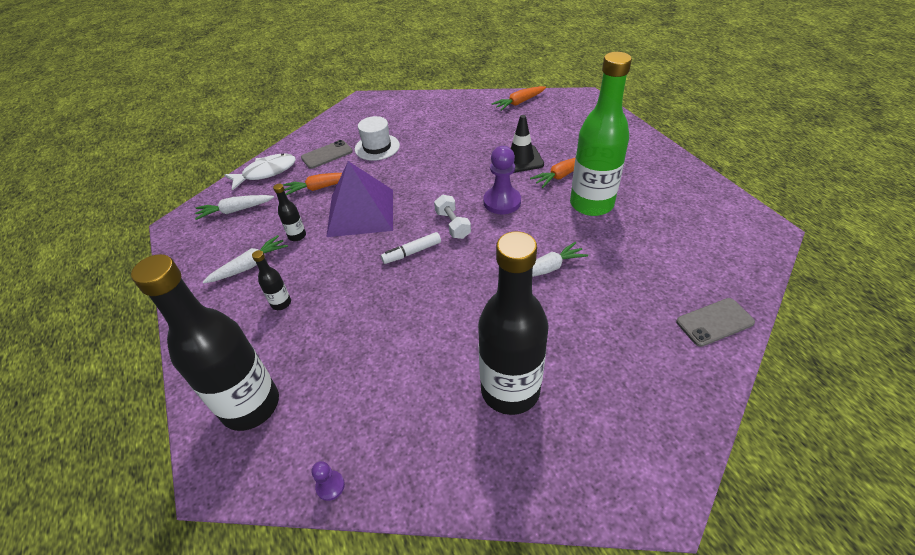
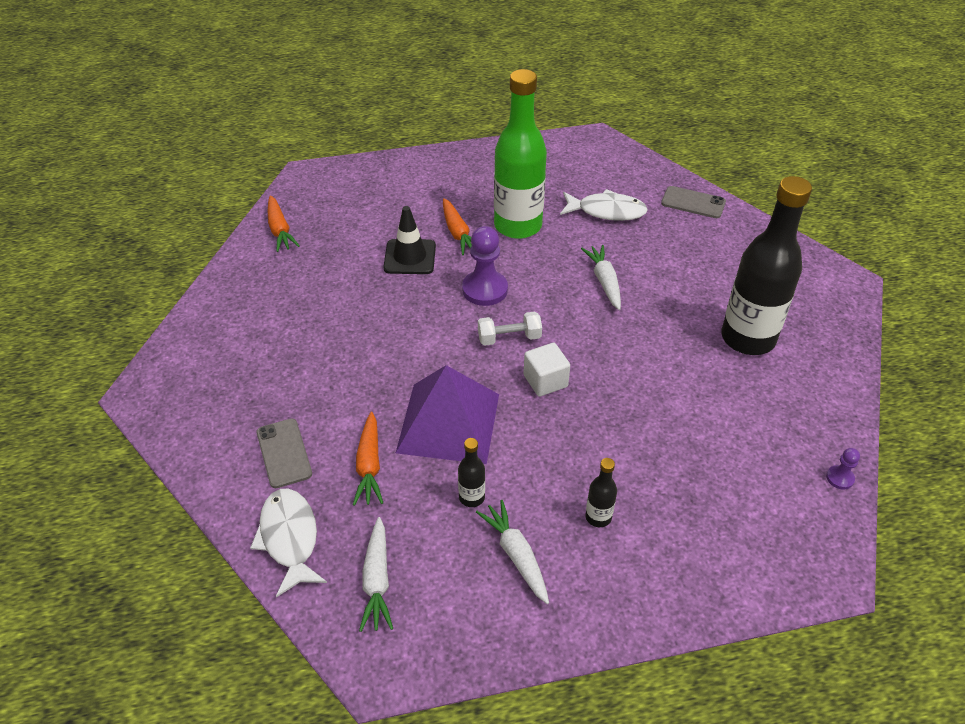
camera: 80 degrees left, 0 degrees up
(251, 405) = (747, 546): black bottle -> none
(377, 147) = (300, 390): white hat -> none
(412, 252) = (545, 381): white marker -> white cube
(650, 256) = (607, 211): none -> white fish
(714, 322) = (693, 203): grey phone -> grey phone turned 60 degrees counterclockwise

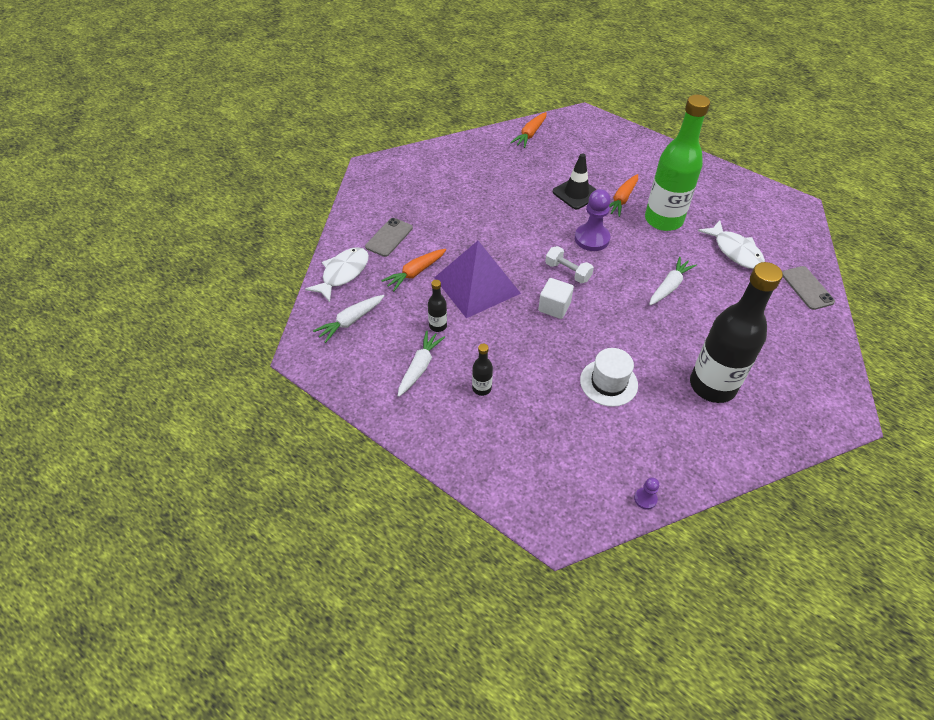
camera: 50 degrees right, 5 degrees up
(681, 408) = (608, 382): none -> white hat

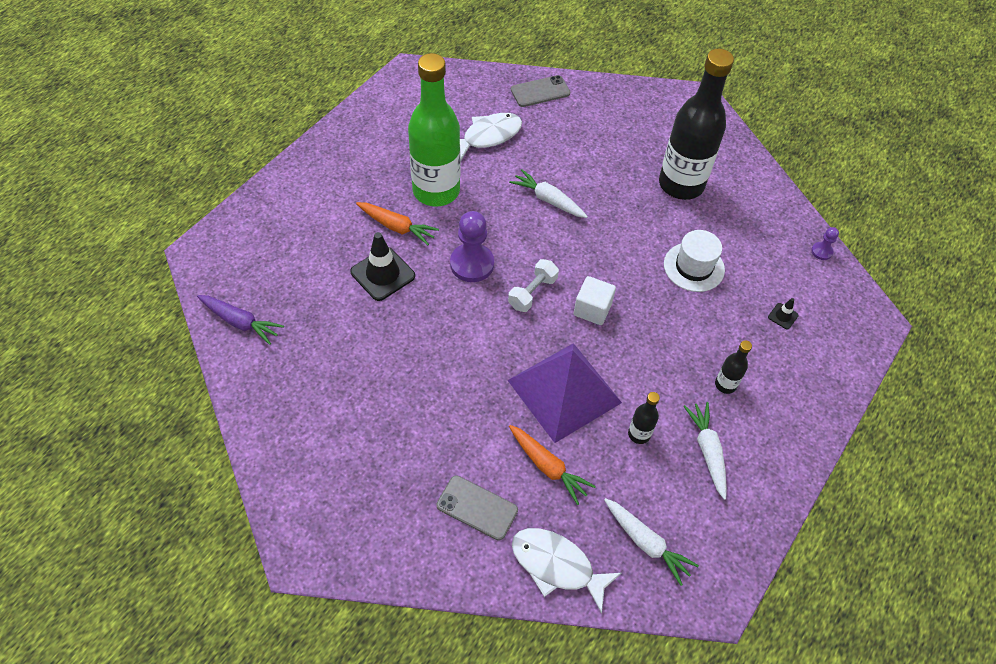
camera: 95 degrees left, 5 degrees up
(420, 367) = (707, 451): white carrot -> white carrot turned 60 degrees clockwise
(530, 134) = (240, 322): orange carrot -> purple carrot
(557, 446) = (783, 316): none -> black traffic cone

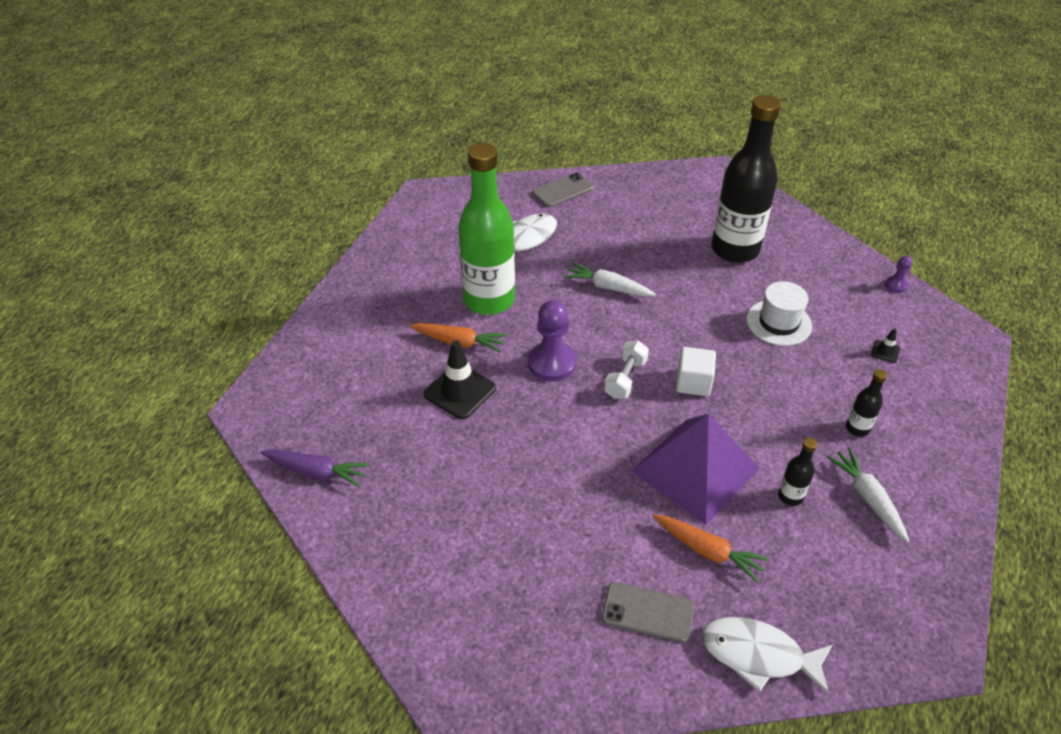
camera: 10 degrees left, 10 degrees down
(646, 543) = (843, 607): white carrot -> none

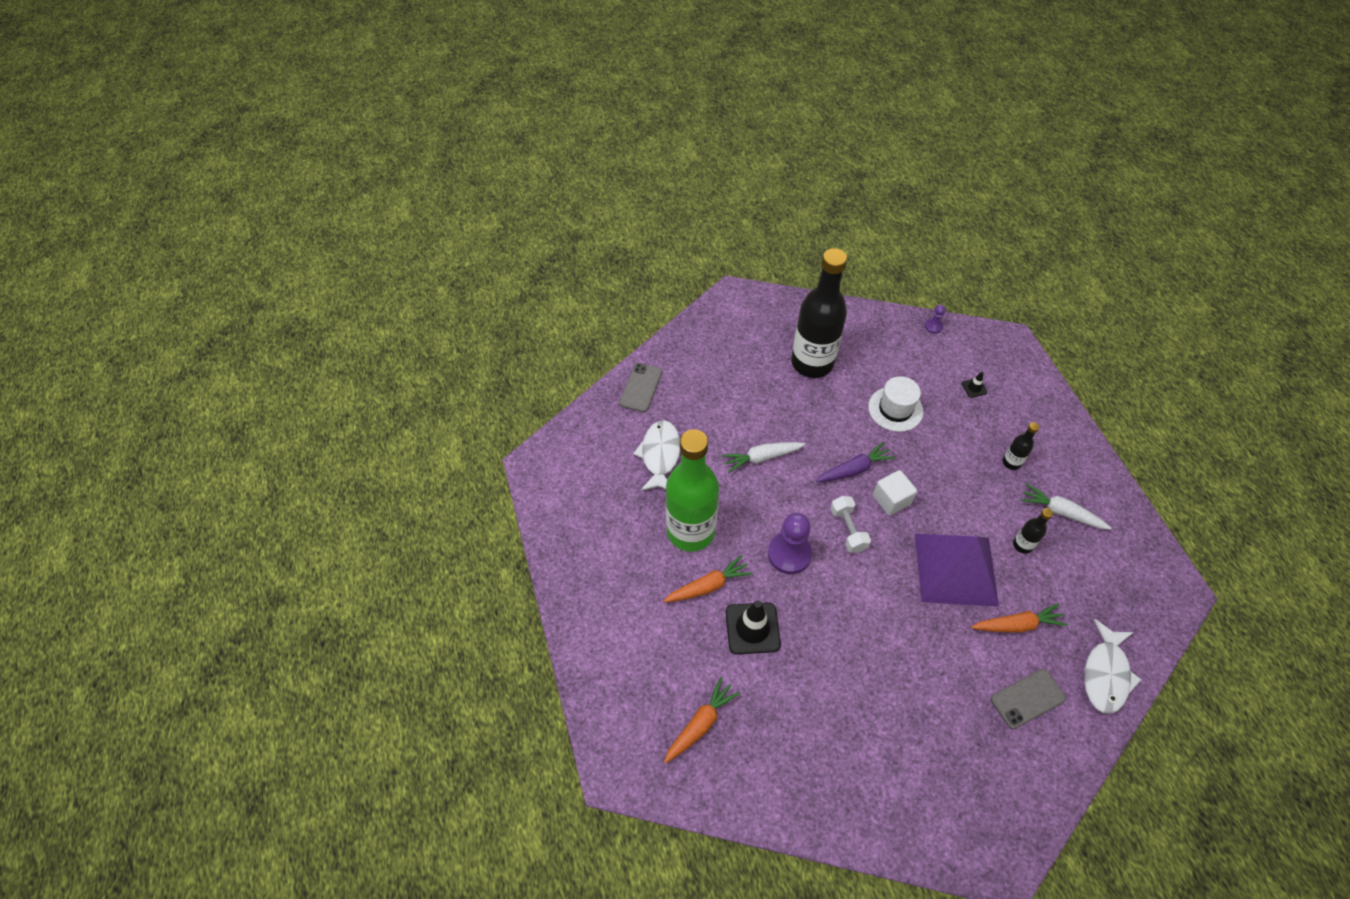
camera: 40 degrees left, 10 degrees up
(316, 471) = (725, 780): purple carrot -> purple carrot (854, 469)
(344, 423) = (700, 724): none -> orange carrot
(758, 655) = (1105, 674): white fish -> white fish turned 45 degrees counterclockwise

